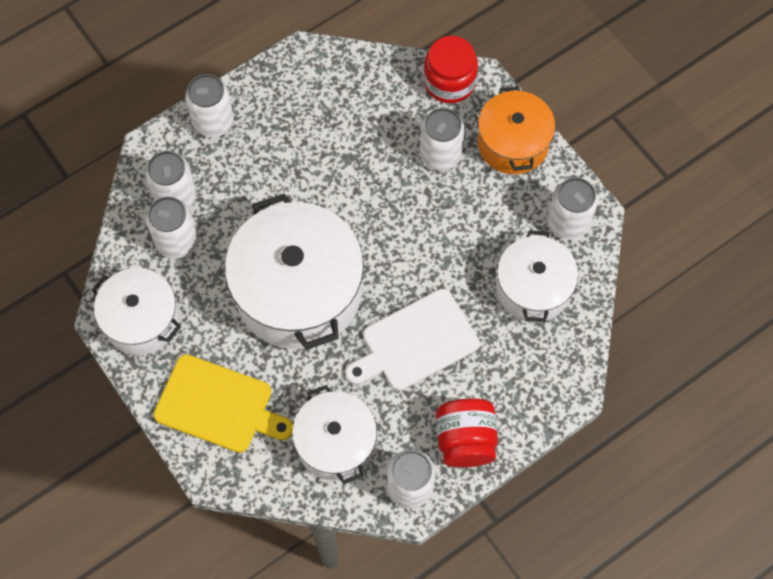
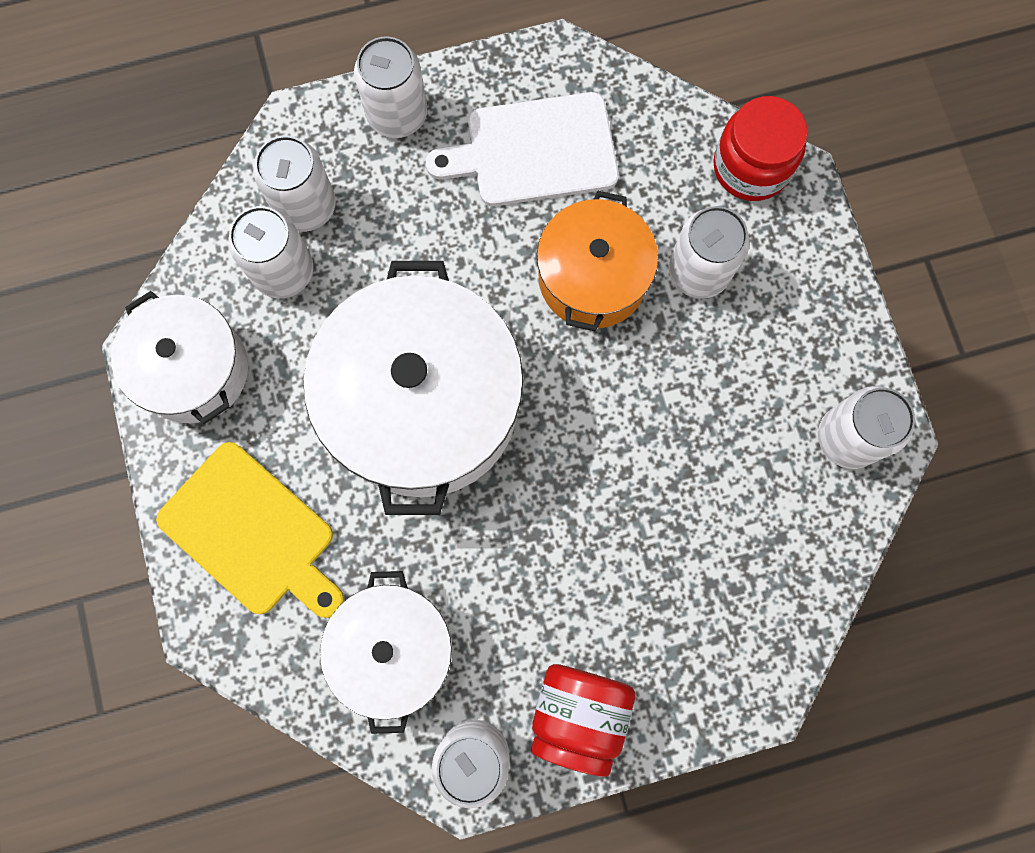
camera: 20 degrees right, 10 degrees up
(415, 342) = (561, 540): white cutting board -> white cutting board (534, 151)
(512, 143) = (809, 290): orange pot -> orange pot (592, 278)
(533, 288) = (760, 520): white pot -> none

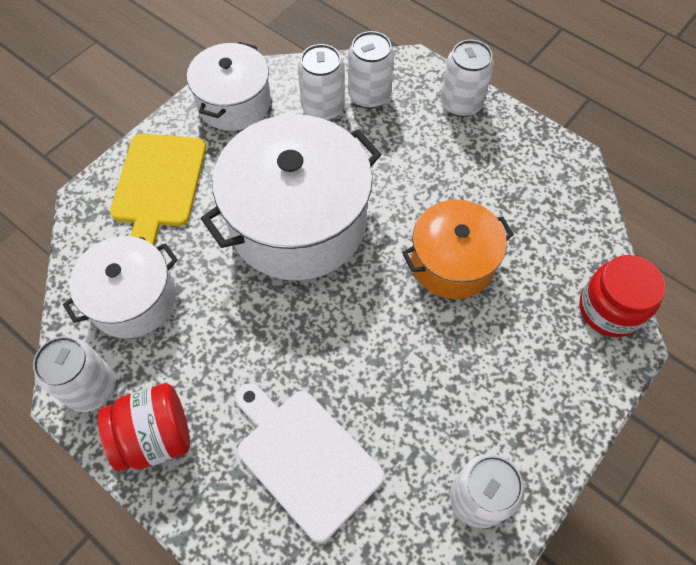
camera: 55 degrees right, 15 degrees down
(534, 151) = (503, 182): white cutting board -> white cutting board (305, 458)
(698, 271) = (511, 322): white can -> none

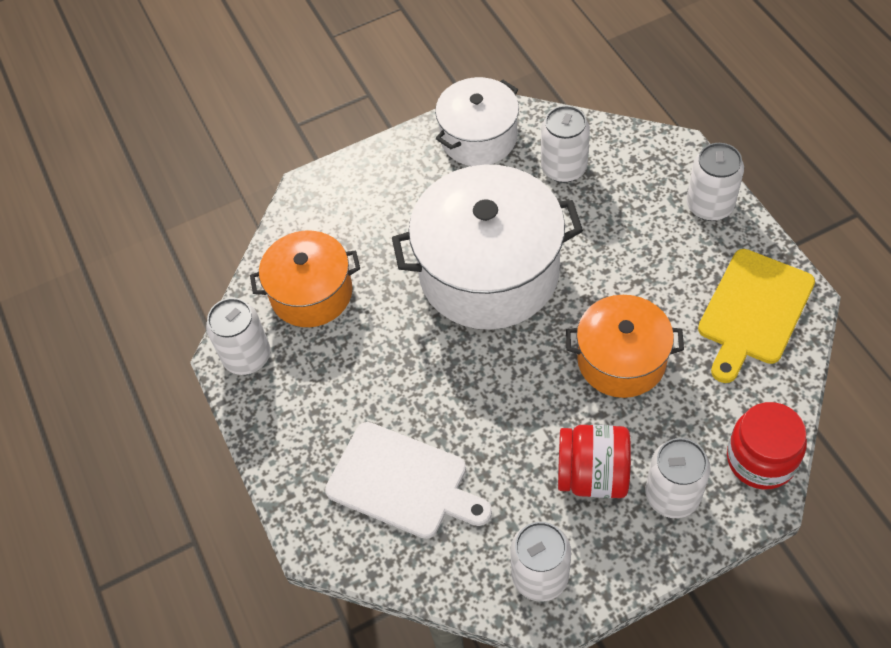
camera: 30 degrees right, 5 degrees down
(133, 299) = (311, 293): white pot -> orange pot
(156, 436) = (284, 416): red jar -> red jar (592, 475)
(158, 184) = (375, 195): yellow cutting board -> yellow cutting board (753, 311)
(305, 458) = (402, 482): white cutting board -> white cutting board turned 135 degrees clockwise
(369, 95) = (617, 169): white can -> white can (672, 495)

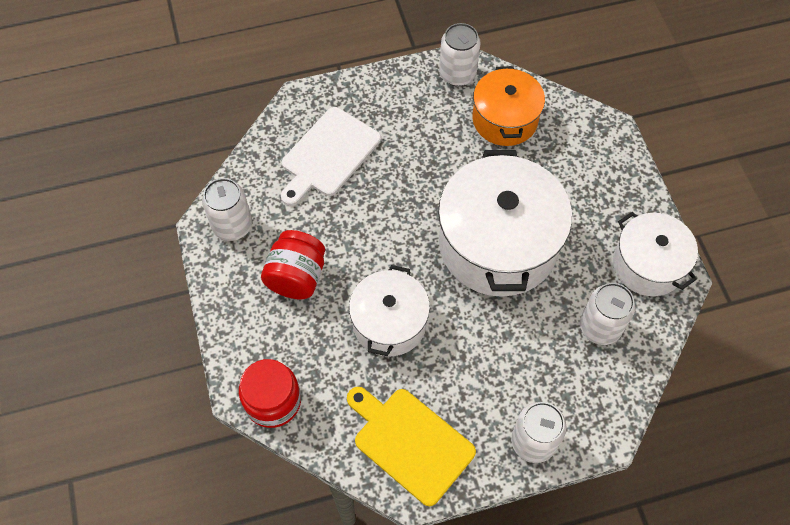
camera: 95 degrees right, 5 degrees up
(621, 360) = (389, 323): orange pot -> white pot
(672, 495) = (263, 327): white can -> none

